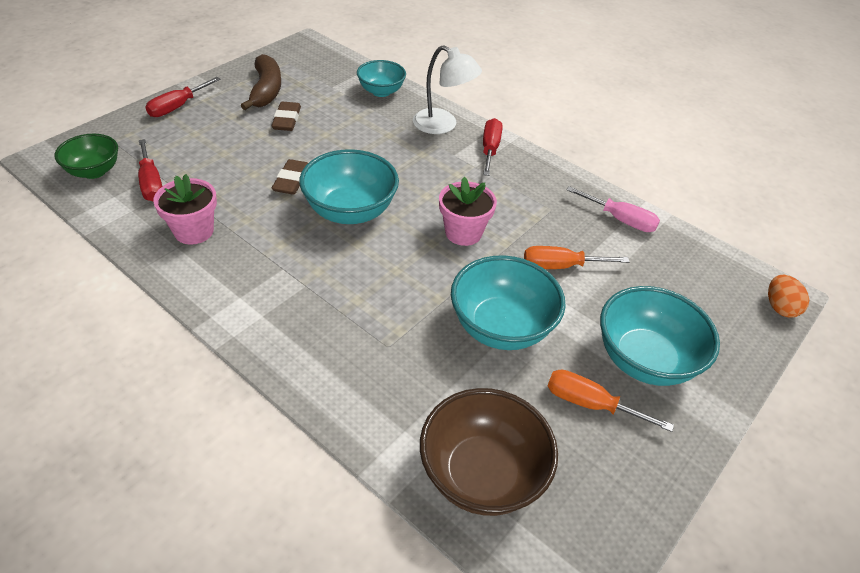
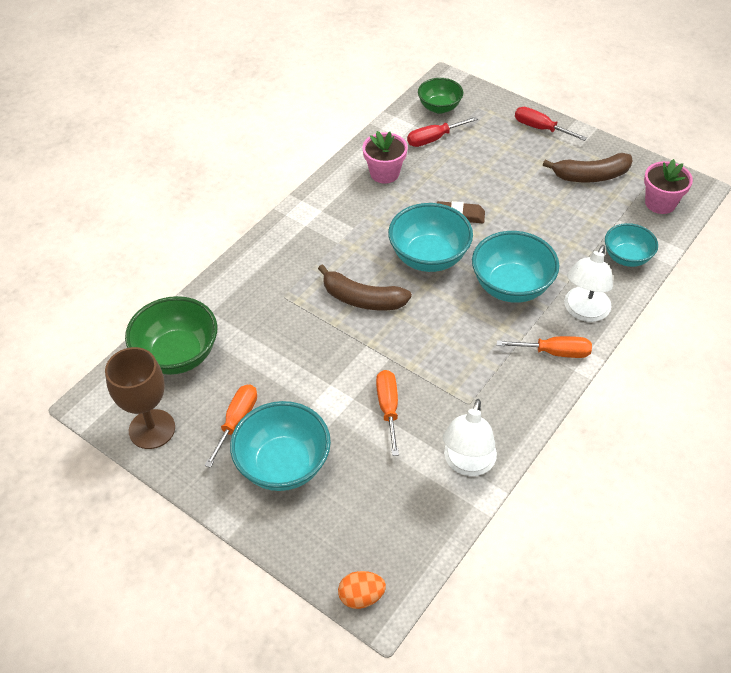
camera: 90 degrees right, 5 degrees up
(287, 120) = (548, 197): brown eraser -> none
(404, 272) = (362, 299): none -> brown banana
(463, 233) = (418, 335): pink flower pot -> pink flower pot (660, 203)
(482, 474) = (177, 355): brown bowl -> green bowl
(490, 149) = (554, 352): red screwdriver -> orange screwdriver
(501, 327) = (309, 364): turquoise bowl -> turquoise bowl (511, 286)
(612, 506) = (152, 429): none -> brown goblet
(620, 220) = (467, 464): pink screwdriver -> white lamp

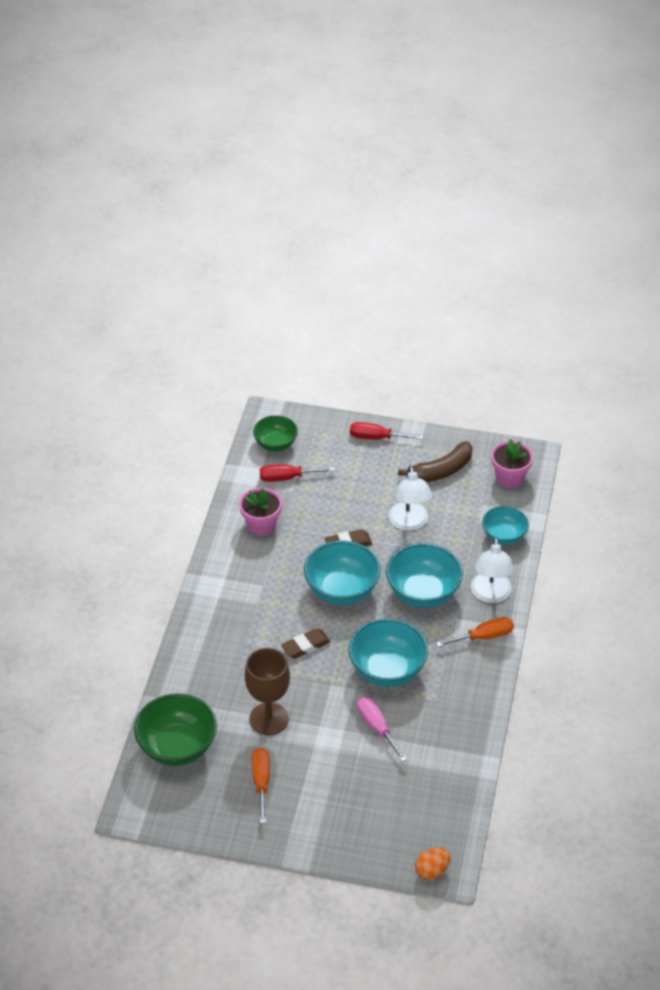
camera: 25 degrees left, 5 degrees down
(152, 429) = (195, 813): brown goblet -> brown goblet (269, 719)
(283, 464) = (319, 801): turquoise bowl -> turquoise bowl (387, 670)
(362, 299) = (305, 646): brown banana -> brown eraser
(388, 408) = (376, 727): orange screwdriver -> pink screwdriver
(433, 139) = (287, 478): red screwdriver -> red screwdriver turned 45 degrees clockwise
(467, 464) = (460, 748): white lamp -> white lamp (409, 523)

